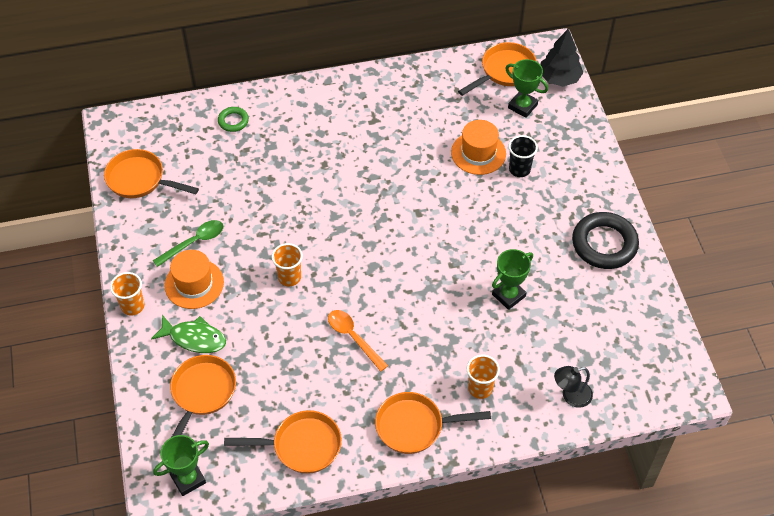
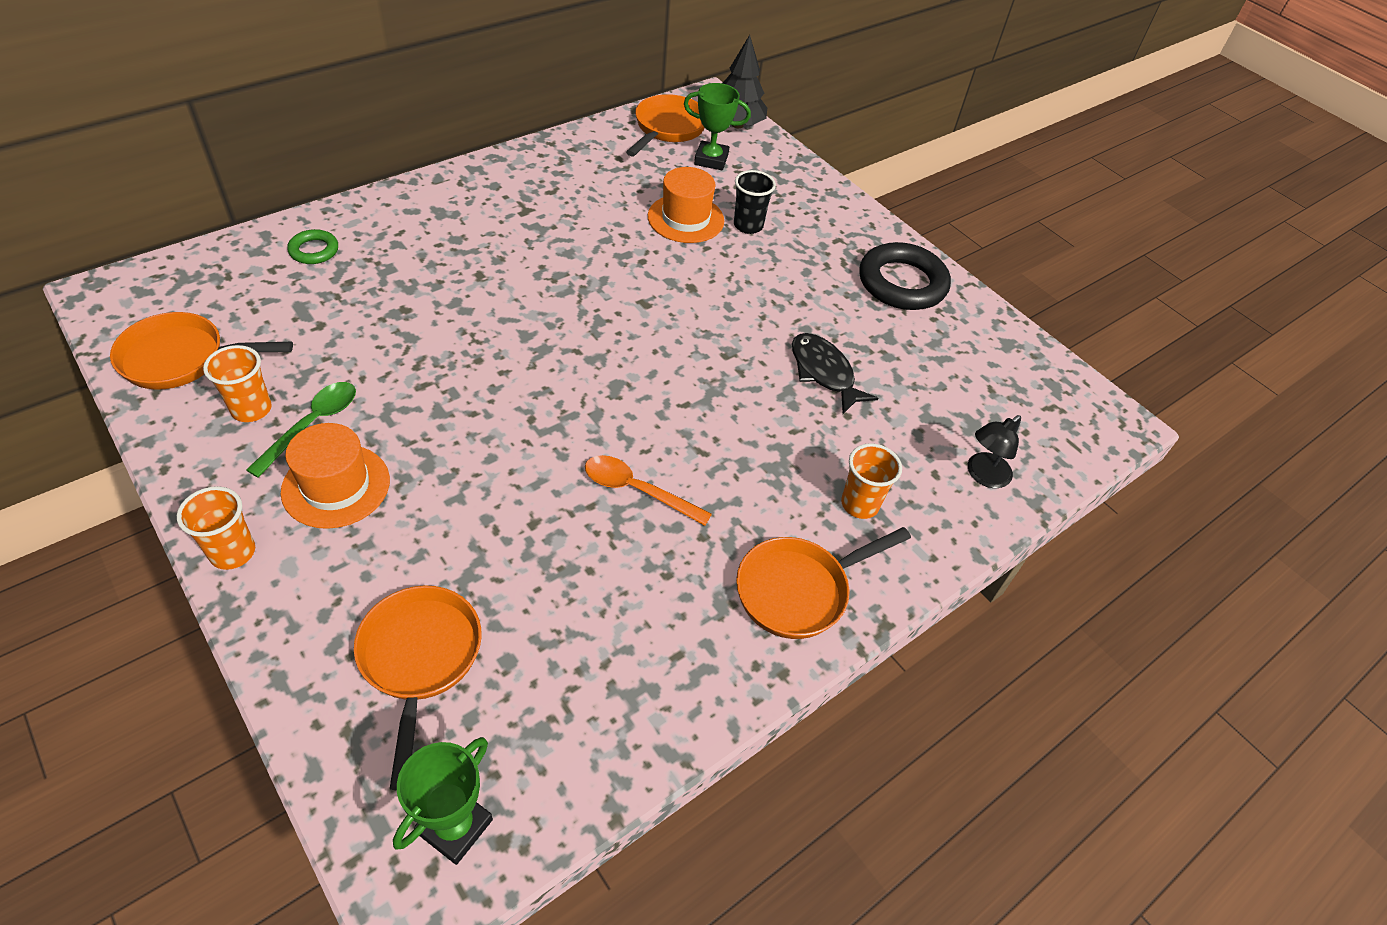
camera: 30 degrees left, 5 degrees down
(194, 338) = (370, 571): green fish -> none
(289, 277) = (495, 433): orange cup -> orange cup (251, 409)
(301, 446) = (636, 686): orange pan -> none
(508, 295) = (824, 372): green trophy -> black fish

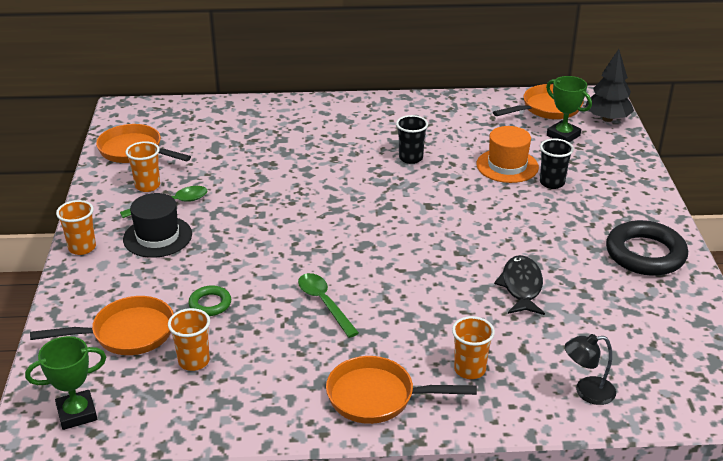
camera: 40 degrees right, 15 degrees down
(314, 250) = (248, 118): green ring -> green ring (210, 304)
(336, 486) = (157, 237): orange hat -> black hat
(420, 660) = (127, 333): orange pan -> orange pan turned 45 degrees clockwise
(547, 655) = (194, 361): none -> orange cup
(572, 244) = (410, 158): none -> black cup
(637, 490) = (324, 303): orange spoon -> green spoon

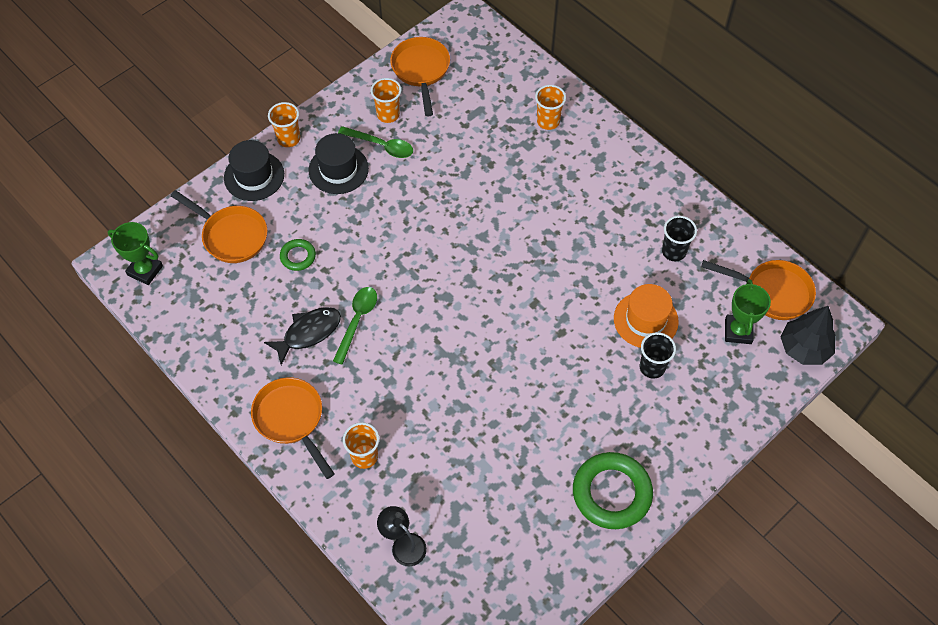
camera: 50 degrees right, 25 degrees up
(86, 287) = (254, 176): none -> black hat
(194, 361) = (237, 292): orange cup -> orange cup (548, 121)
(410, 158) = (588, 246): black cup -> black cup (673, 252)
(521, 286) = (488, 431): black fish -> black fish (308, 333)
(645, 254) = (611, 493): black ring -> green ring

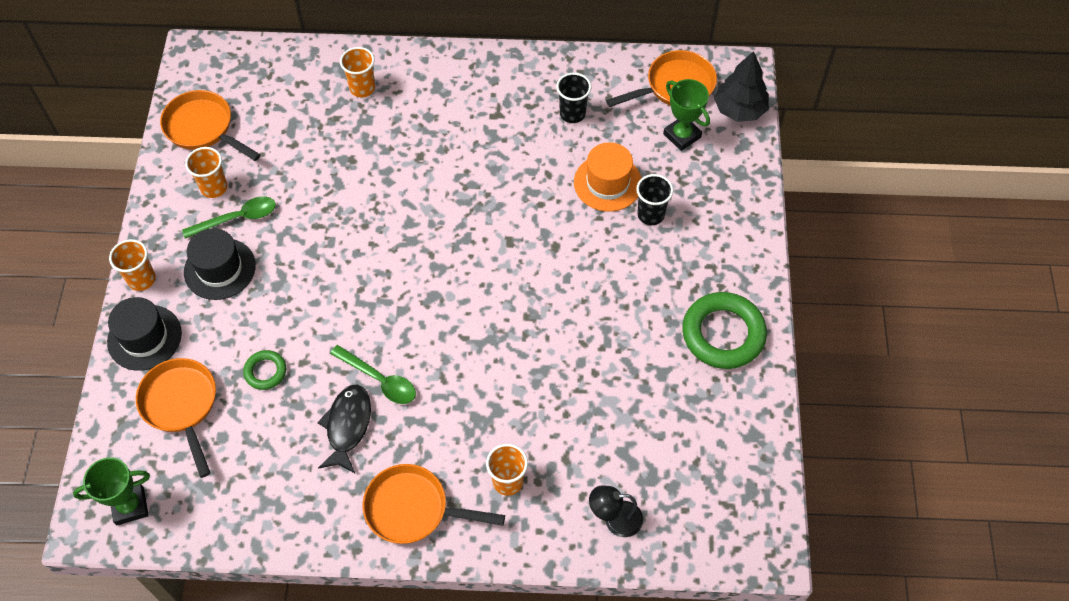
camera: 45 degrees left, 0 degrees up
(231, 235) = (181, 406): orange pan -> orange pan turned 105 degrees counterclockwise
(357, 321) = (379, 380): green spoon -> green spoon turned 150 degrees clockwise

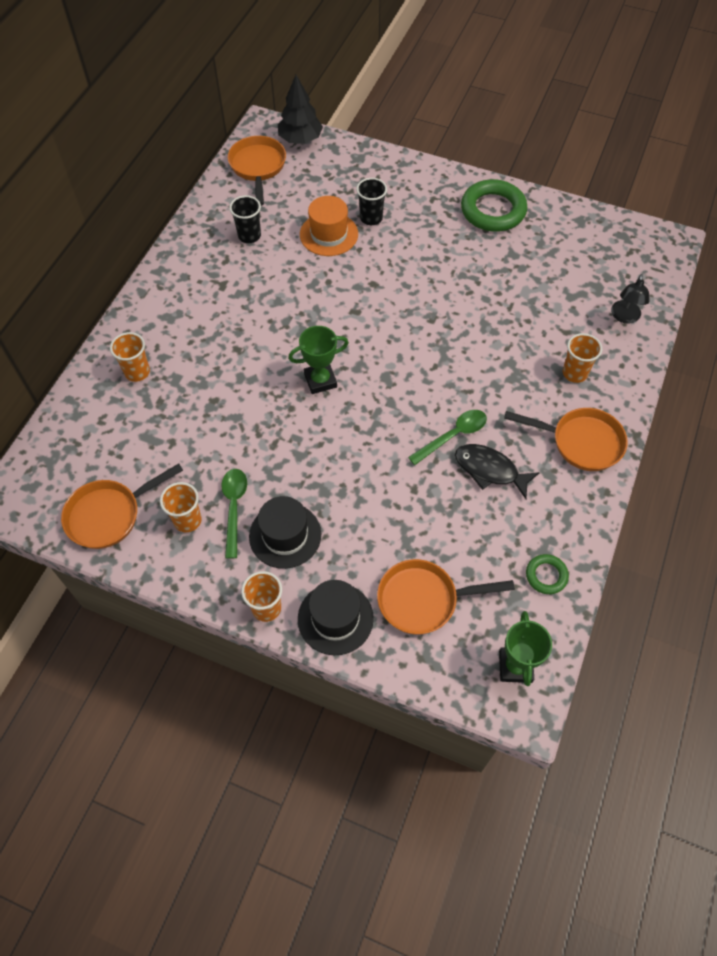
camera: 70 degrees left, 0 degrees up
(265, 371) = (412, 521): green ring -> green ring (546, 575)
(413, 509) = (581, 442): orange pan -> orange pan turned 105 degrees counterclockwise
(682, 135) = (307, 178): green trophy -> green trophy (320, 380)

